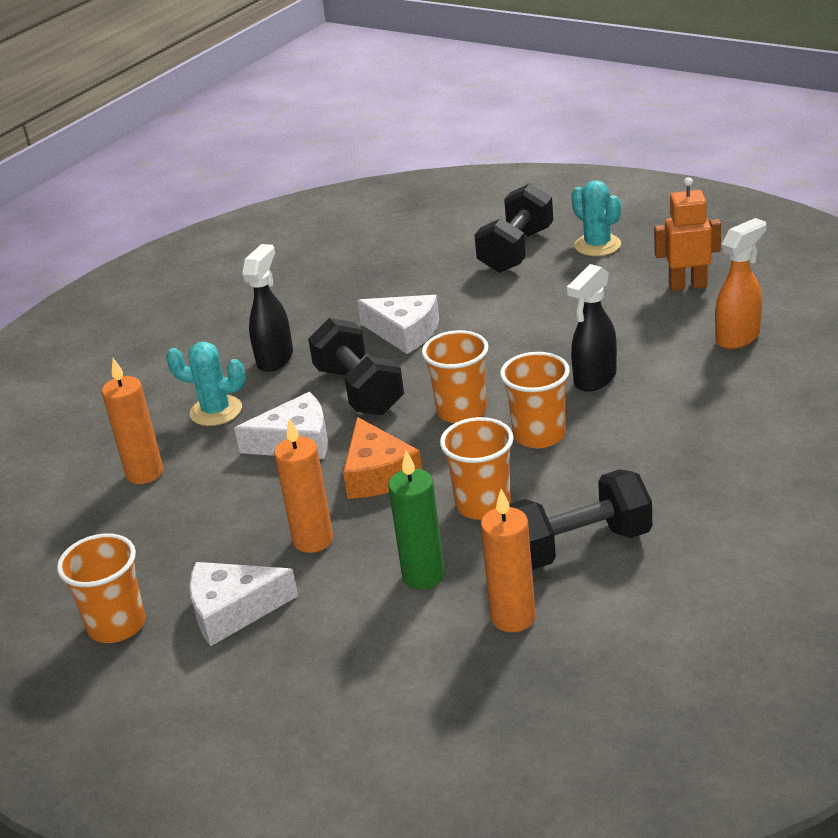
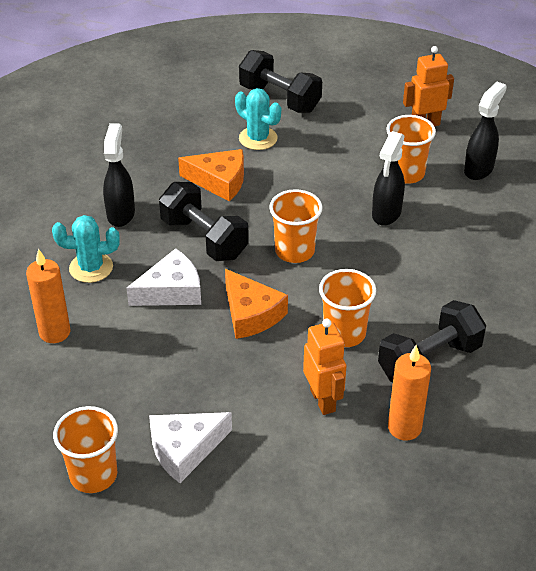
camera: 20 degrees left, 10 degrees up
(313, 540) = (223, 379): orange candle -> none
(404, 332) = (219, 181): white cheese -> orange cheese
(423, 576) = (323, 400): green candle -> orange robot
(516, 250) = (280, 98): black dumbbell -> black dumbbell turned 60 degrees counterclockwise
(539, 435) = (363, 267): orange cup -> orange cup (406, 173)
(597, 245) = (342, 91): turquoise cactus -> turquoise cactus (258, 138)
(738, 337) = (479, 169): orange spray bottle -> black spray bottle

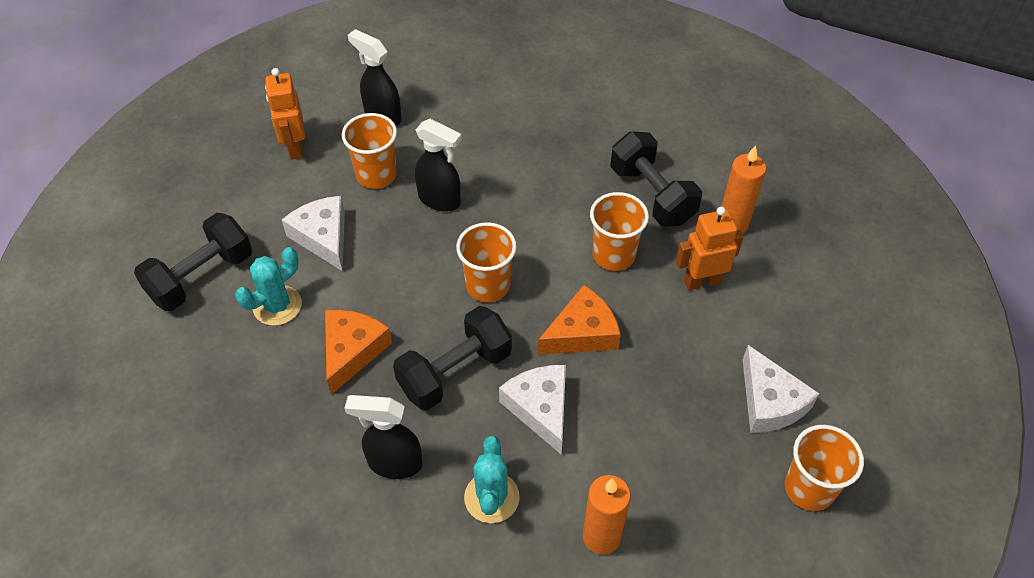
camera: 85 degrees left, 10 degrees up
(330, 152) = (323, 237): none -> white cheese

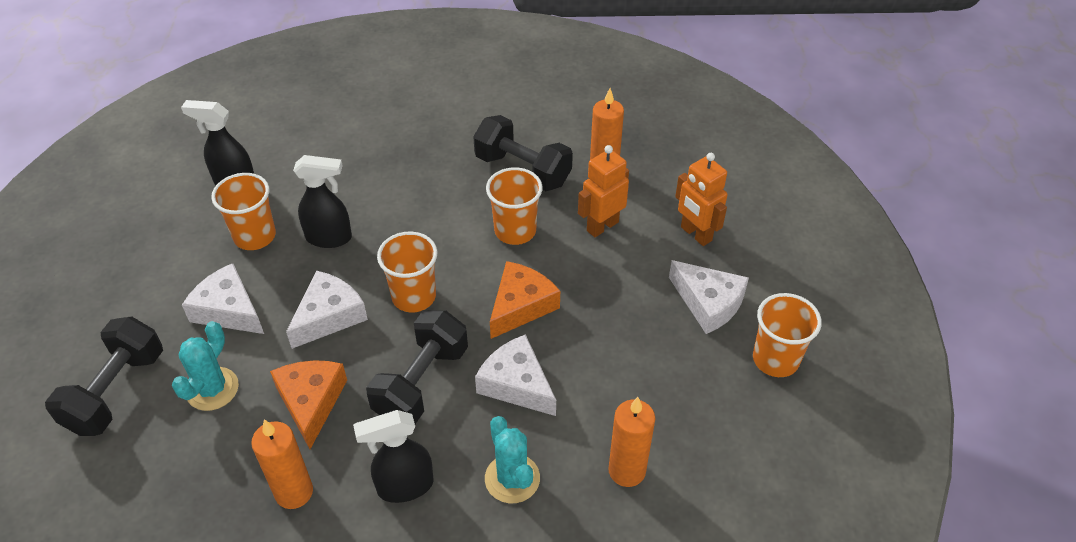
camera: 25 degrees left, 5 degrees down
(295, 147) = (157, 238): orange robot -> orange robot (695, 234)
(300, 428) = (294, 492): none -> orange candle
(404, 276) = (329, 316): none -> white cheese

